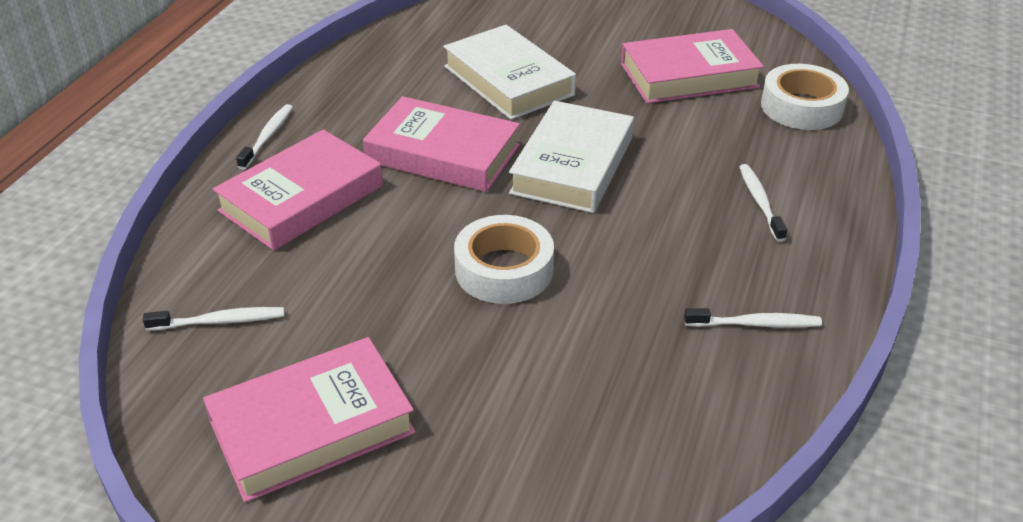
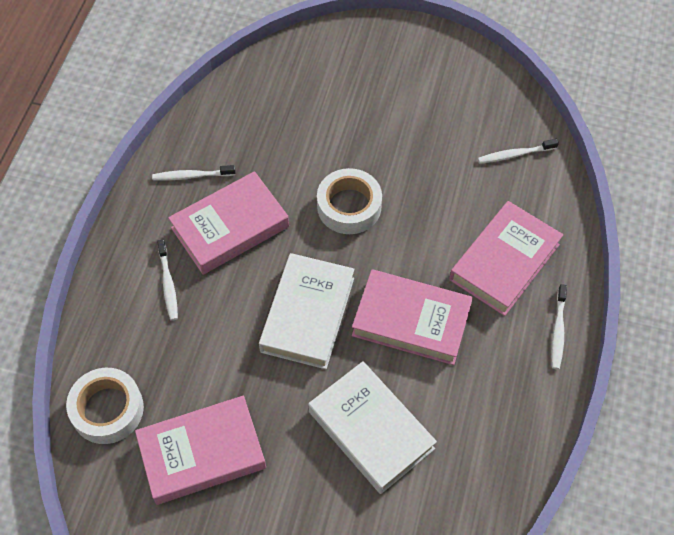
camera: 175 degrees right, 20 degrees up
(312, 426) = (437, 94): pink book -> pink book (230, 227)

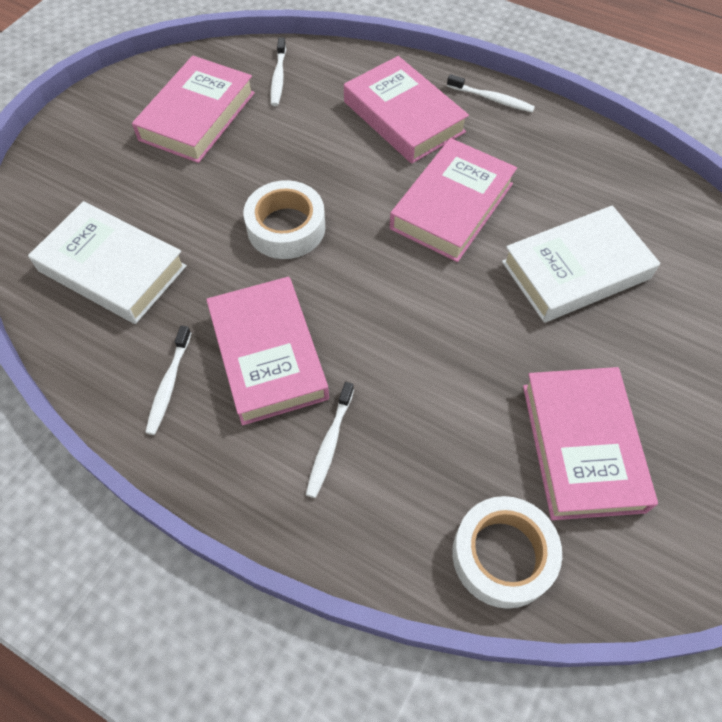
camera: 75 degrees left, 0 degrees up
(168, 284) = (330, 444): white toothbrush -> white toothbrush turned 105 degrees clockwise
(308, 314) = (419, 297): white book -> white book (112, 268)
(445, 112) = (197, 116): none -> pink book

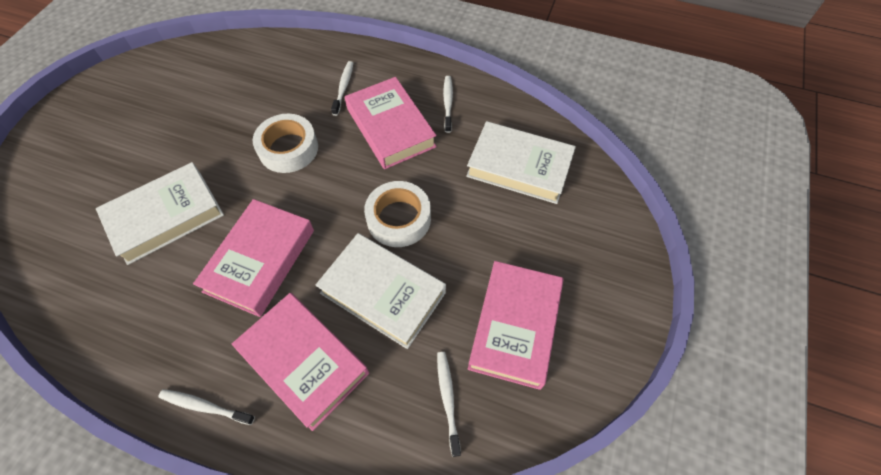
camera: 170 degrees right, 0 degrees up
(320, 158) = (383, 293): none -> white book
(502, 555) = (248, 55): white tape -> white tape (288, 149)
(582, 446) = (193, 105): pink book -> none

